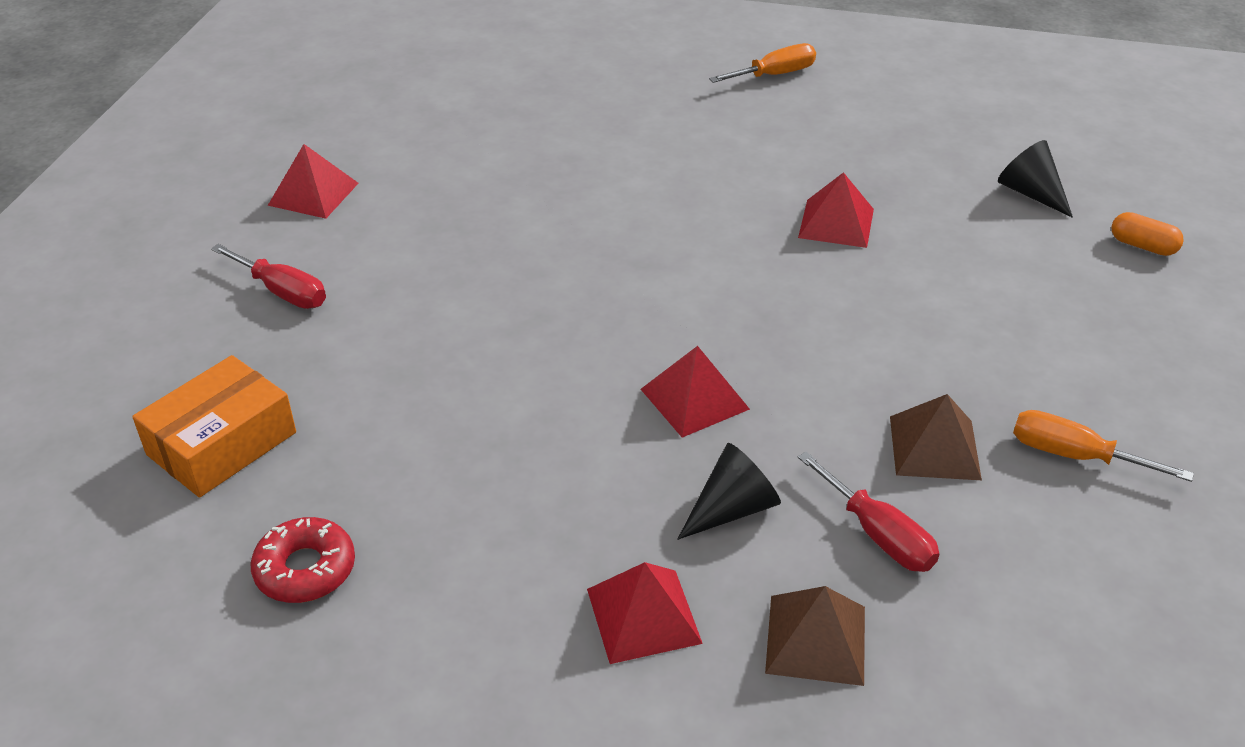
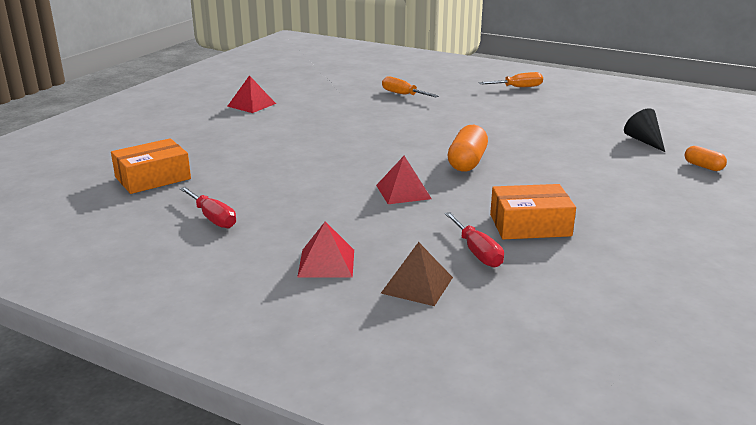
camera: 15 degrees right, 15 degrees down
(282, 292) = (215, 134): red screwdriver -> red screwdriver (213, 218)
(305, 569) = (164, 223): red donut -> none
(732, 509) = (399, 232): black cone -> none
(769, 298) = (467, 162): none -> orange capsule
(836, 223) = (521, 140): red pyramid -> none
(934, 447) = (530, 225): brown pyramid -> orange box
(1074, 455) = (614, 238): orange screwdriver -> orange screwdriver (403, 94)

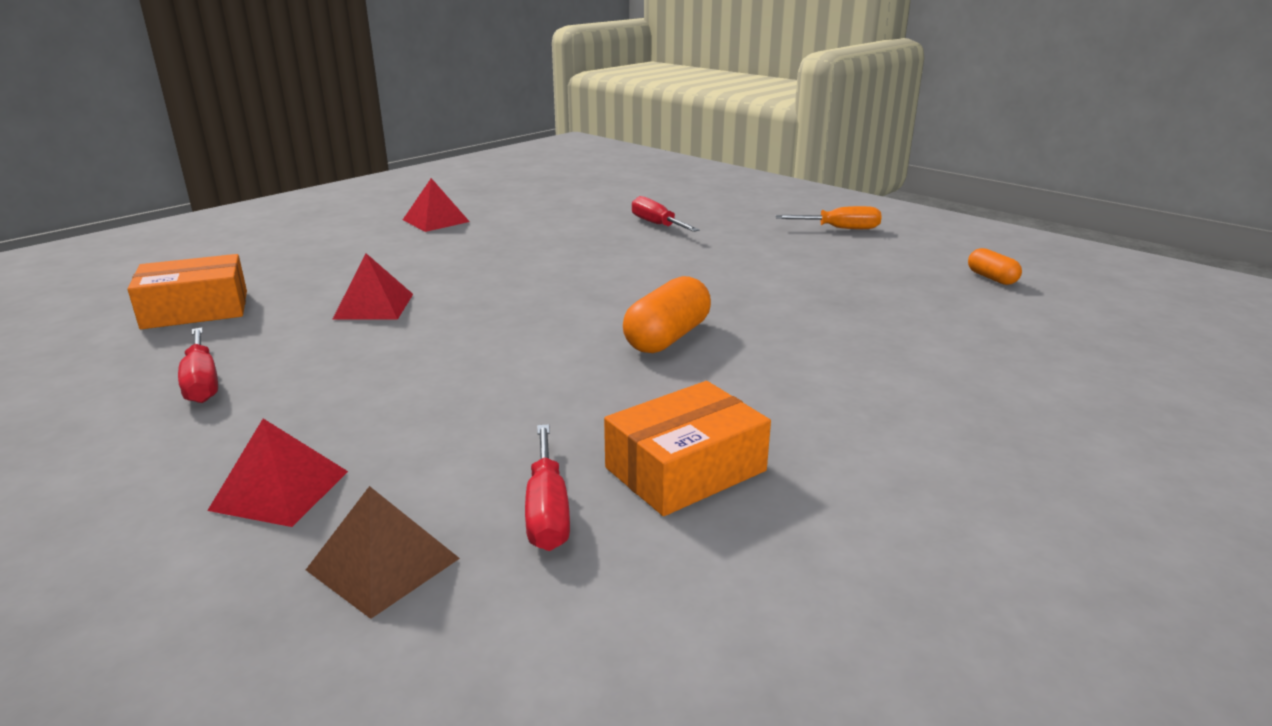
camera: 15 degrees right, 0 degrees up
(403, 94) = (657, 224): orange screwdriver -> red screwdriver
(403, 192) = (522, 376): red pyramid -> red pyramid (374, 306)
(530, 225) = (685, 469): orange box -> orange box turned 45 degrees counterclockwise
(644, 141) = (1001, 334): black cone -> none
(703, 166) = (1092, 395): orange capsule -> orange capsule (991, 278)

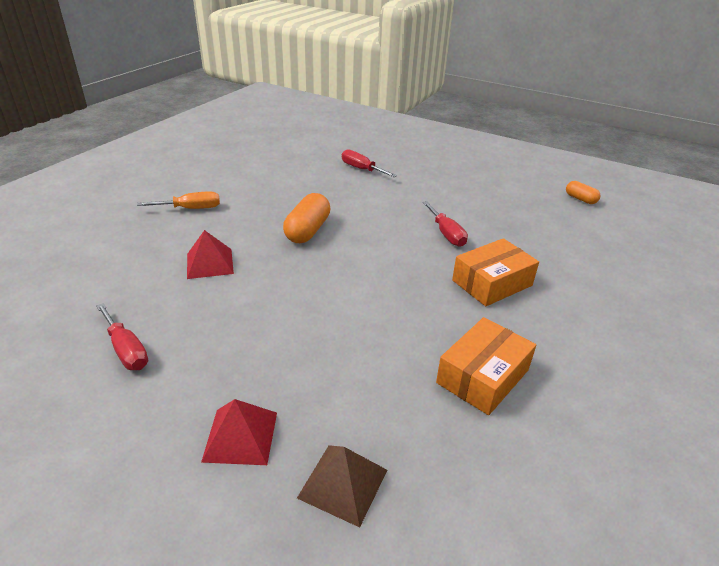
camera: 15 degrees left, 10 degrees up
(196, 309) = (78, 281): orange box -> orange box (492, 283)
(435, 220) = (208, 177): red pyramid -> none
(547, 511) = (419, 423): red screwdriver -> red screwdriver (446, 234)
(667, 338) = (418, 270): orange capsule -> orange capsule (307, 231)
(840, 229) = (477, 164): orange screwdriver -> orange screwdriver (191, 209)

